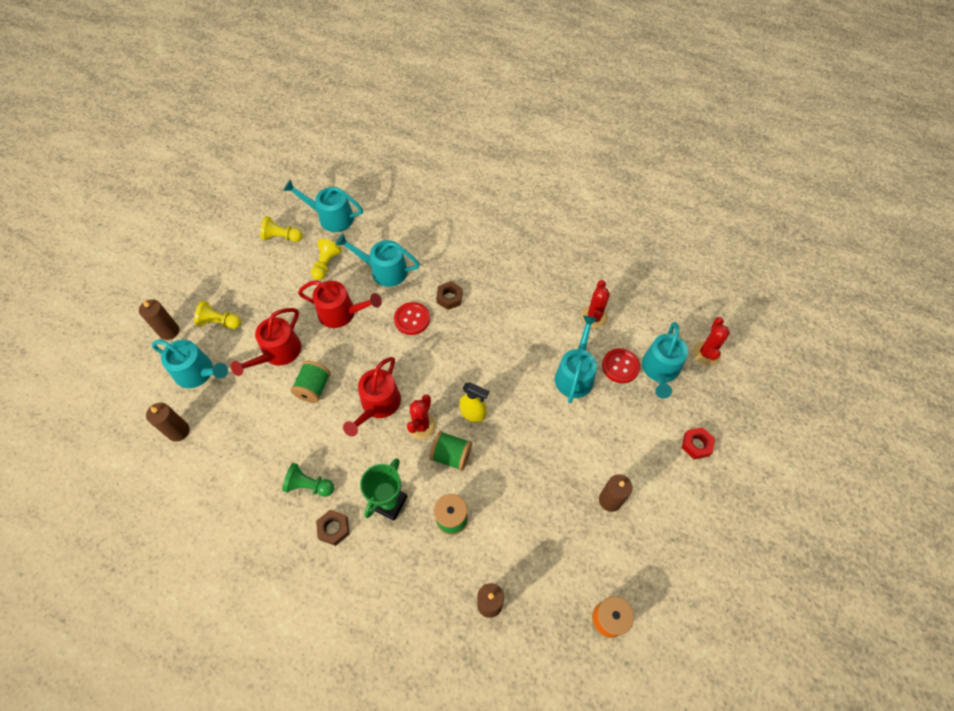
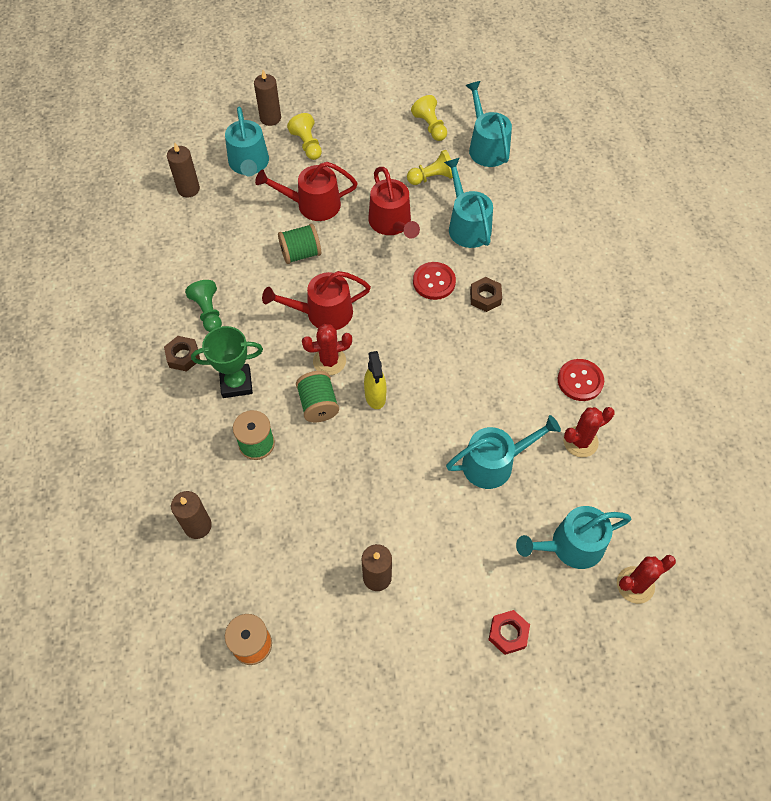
camera: 55 degrees right, 0 degrees up
(620, 366) = (541, 502): red button -> red button (580, 381)

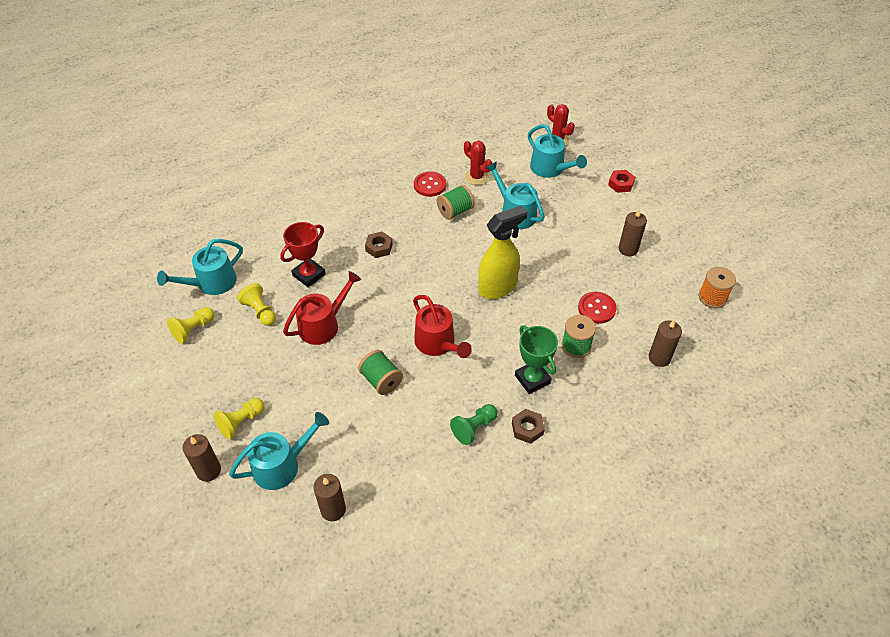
camera: 110 degrees left, 10 degrees down
(312, 205) = (320, 391): red watering can -> none
(318, 405) = (523, 319): green spool -> green spool (455, 211)
(329, 361) = (481, 324): red cactus -> none
(375, 396) = (498, 287): yellow spray bottle -> yellow spray bottle, size x1.67
(434, 282) = (376, 281): red button -> red button (596, 308)
(467, 225) = (309, 275): turquoise watering can -> red trophy

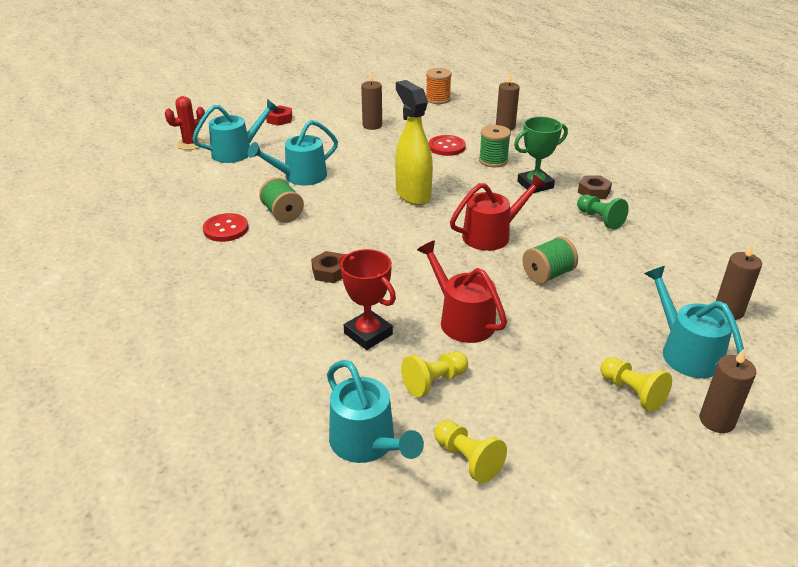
camera: 85 degrees left, 15 degrees down
(476, 177) = (227, 196): red cactus -> none

